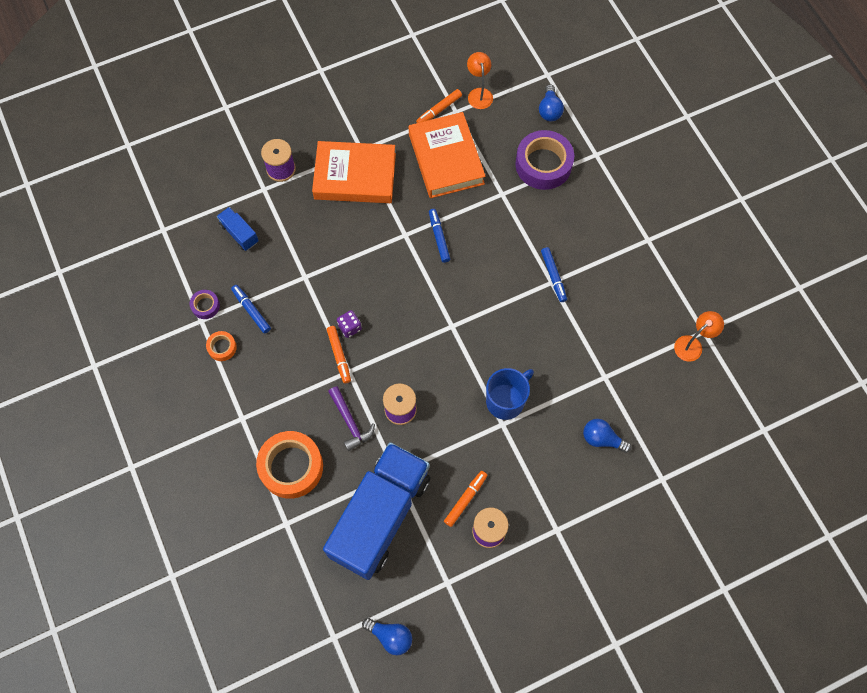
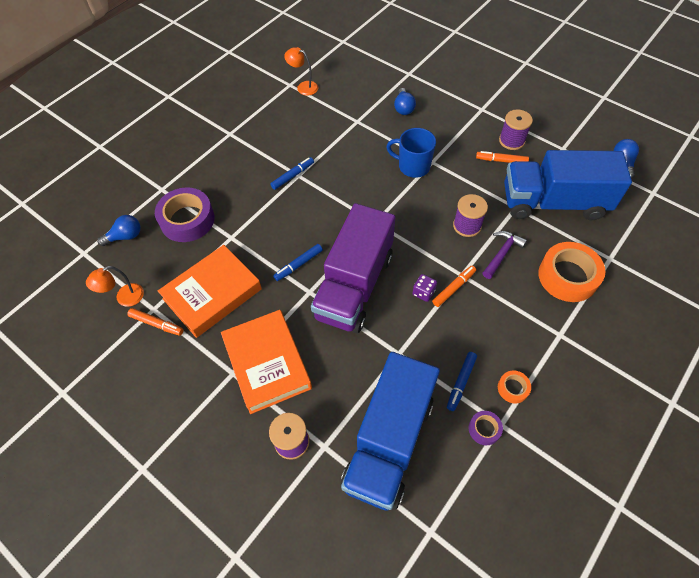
camera: 115 degrees left, 10 degrees down
(239, 233) = (388, 442): blue truck -> blue truck, size x2.50
(390, 273) = (354, 286): none -> purple truck

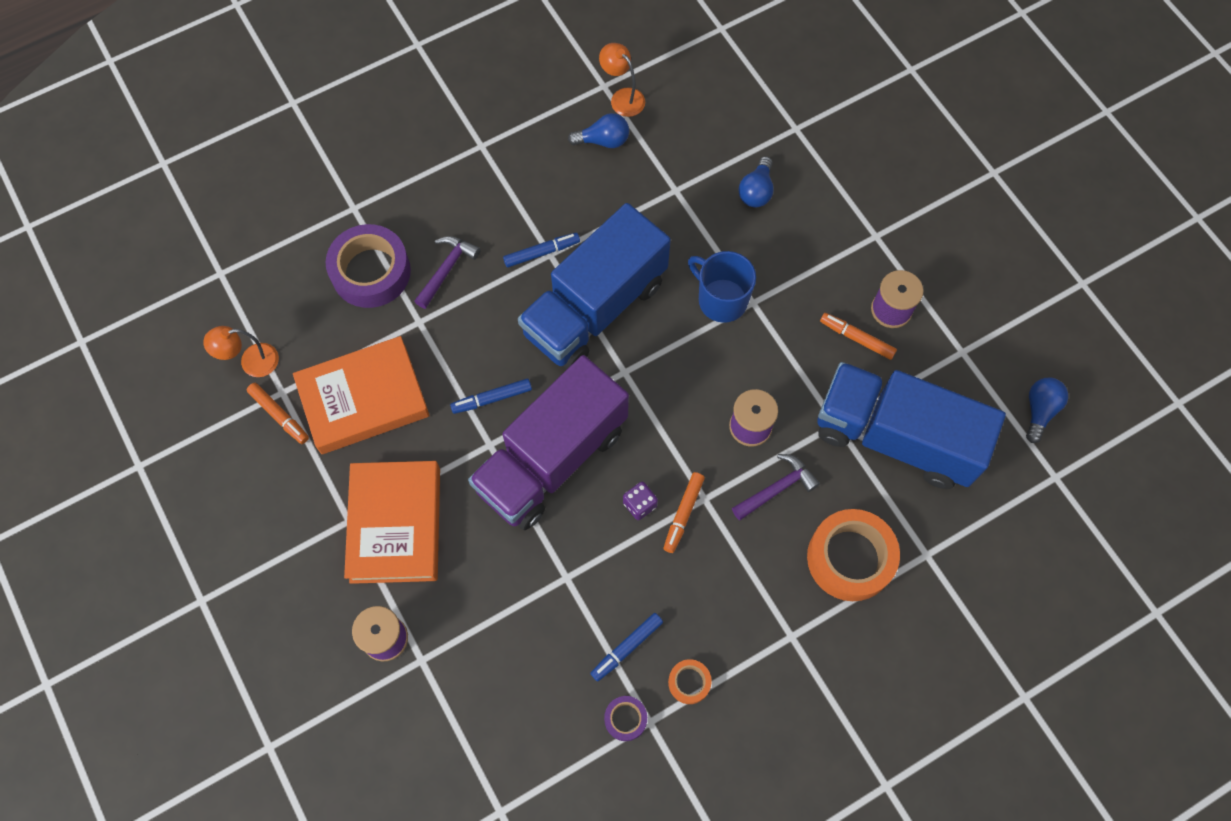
camera: 20 degrees right, 10 degrees up
(125, 236) = (281, 268): blue light bulb -> blue light bulb (603, 140)
(236, 203) = (447, 269): none -> purple hammer
(388, 442) = (501, 686): blue truck -> blue truck (595, 308)
(453, 288) = (683, 514): orange marker -> orange marker turned 135 degrees clockwise

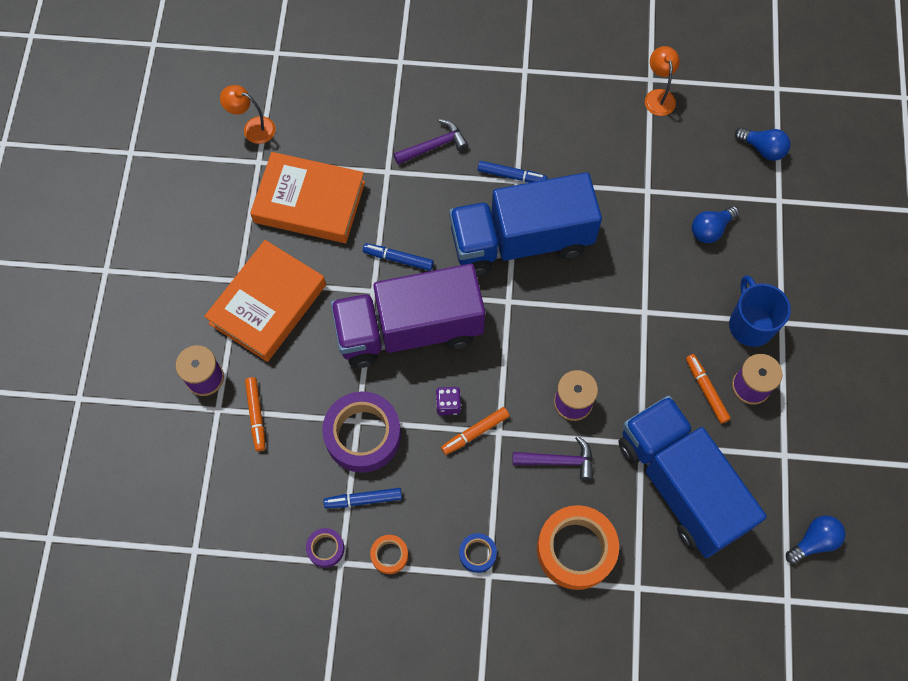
camera: 35 degrees right, 0 degrees up
(279, 415) = (245, 177): orange marker -> orange marker (256, 415)
(371, 272) = (379, 114): purple tape -> purple tape (363, 435)
(603, 140) = (619, 120): blue light bulb -> blue light bulb (762, 149)
(721, 300) = (621, 294): blue mug -> blue mug (750, 324)
(767, 624) = (477, 554): none -> blue tape

